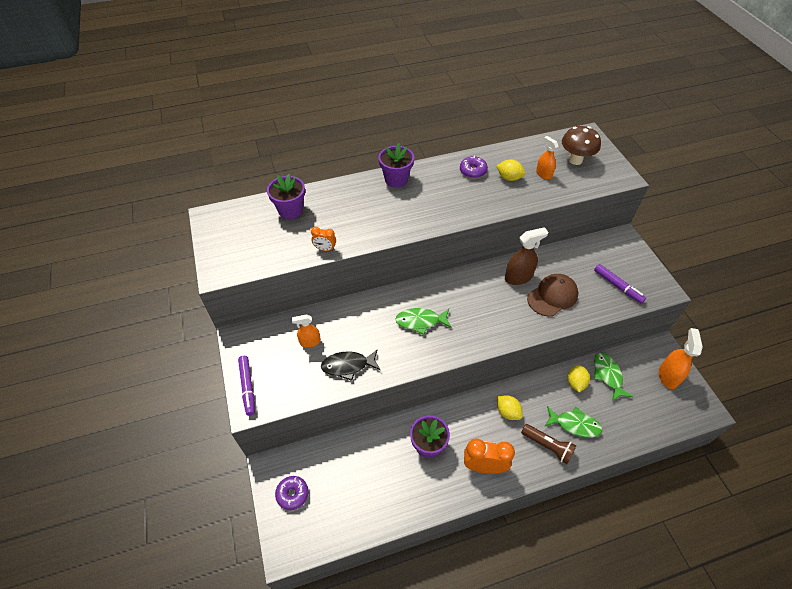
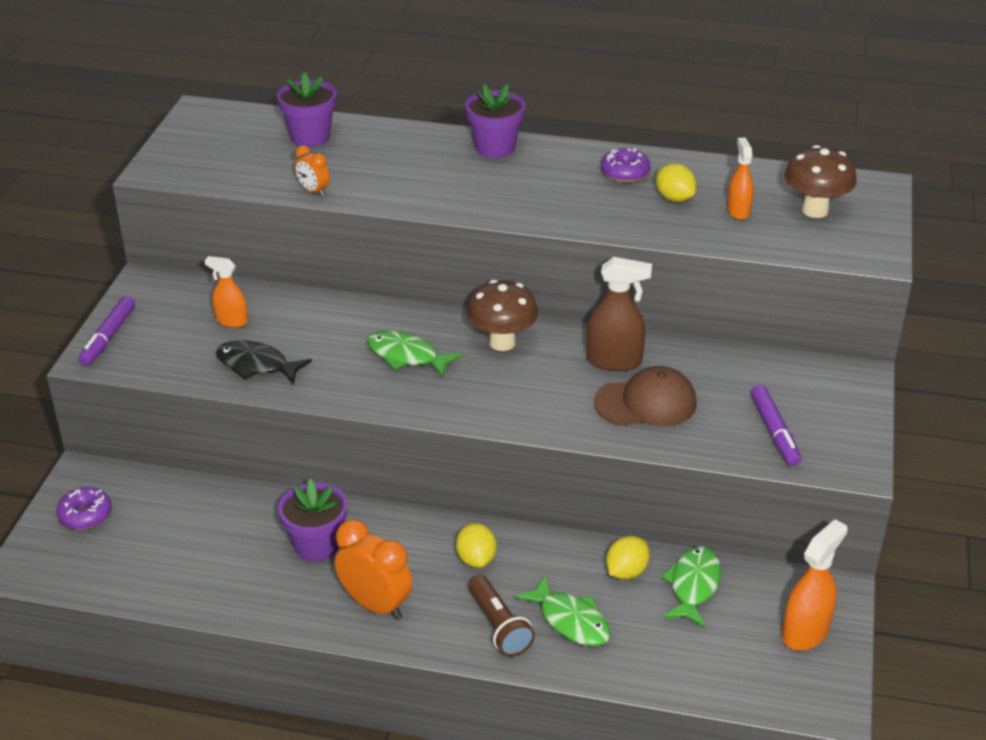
camera: 30 degrees right, 15 degrees down
(459, 290) = (502, 342): none -> brown mushroom

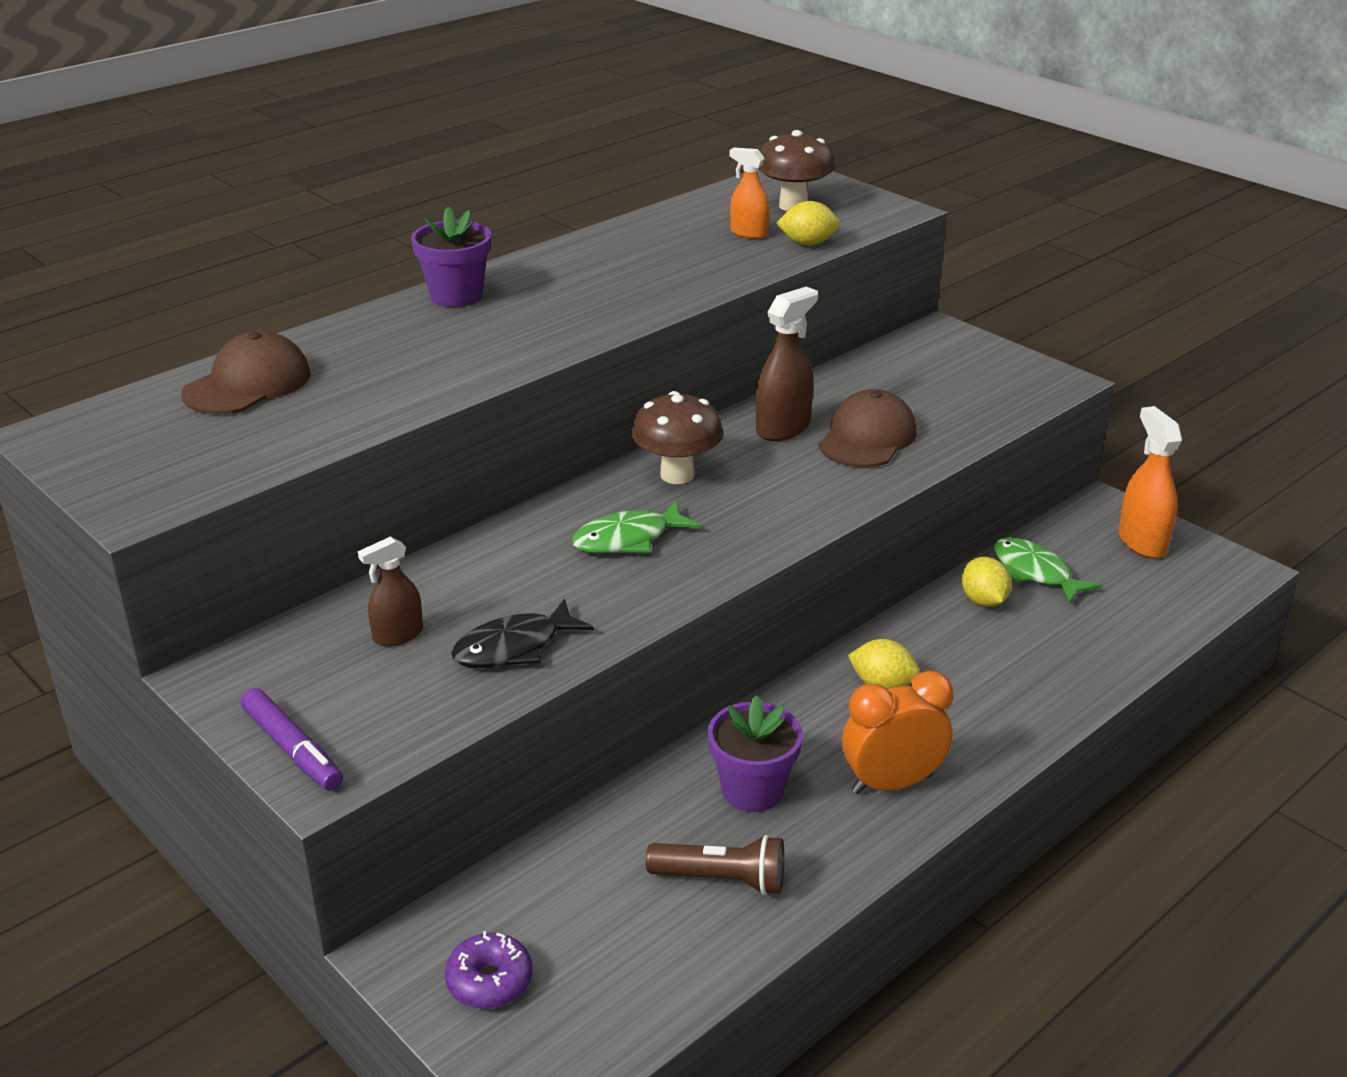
camera: 55 degrees left, 5 degrees down
(231, 321) = (397, 635): orange spray bottle -> brown spray bottle
(310, 137) = (248, 384): purple flower pot -> brown cap
(313, 191) = (371, 419): orange clock -> none
(499, 626) = (996, 710): brown flashlight -> brown flashlight (722, 879)
(570, 620) = (1025, 662): green fish -> none
(625, 173) = (608, 255): purple donut -> none
(674, 198) = (686, 250): yellow lemon -> yellow lemon (807, 243)
(774, 431) = (976, 395): purple marker -> none

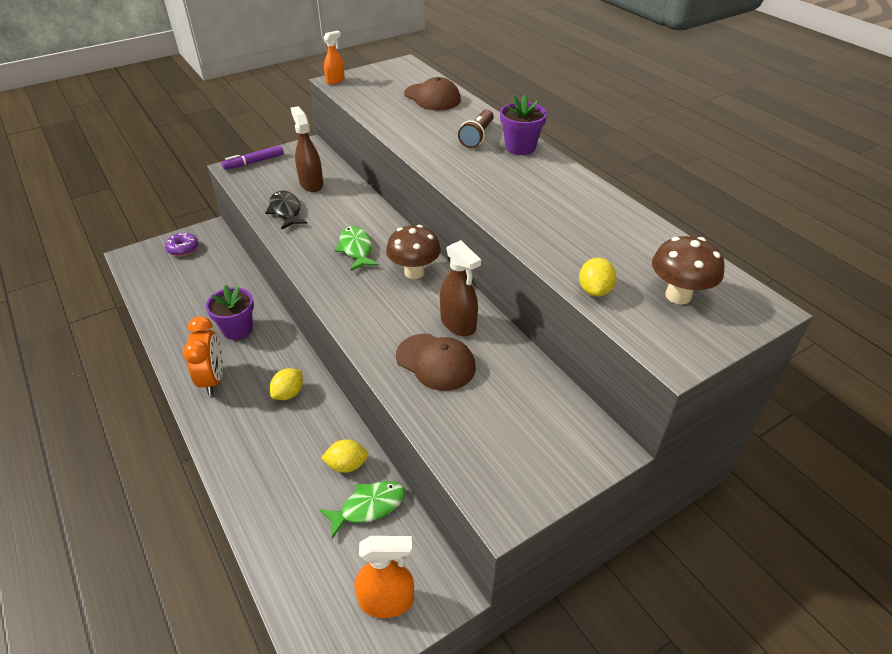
camera: 100 degrees right, 10 degrees up
(397, 635) = (311, 184): brown spray bottle -> brown spray bottle, size x1.56
(722, 879) = (191, 312): brown flashlight -> brown flashlight (477, 136)
(748, 233) = (615, 263): orange spray bottle -> orange spray bottle (335, 80)

